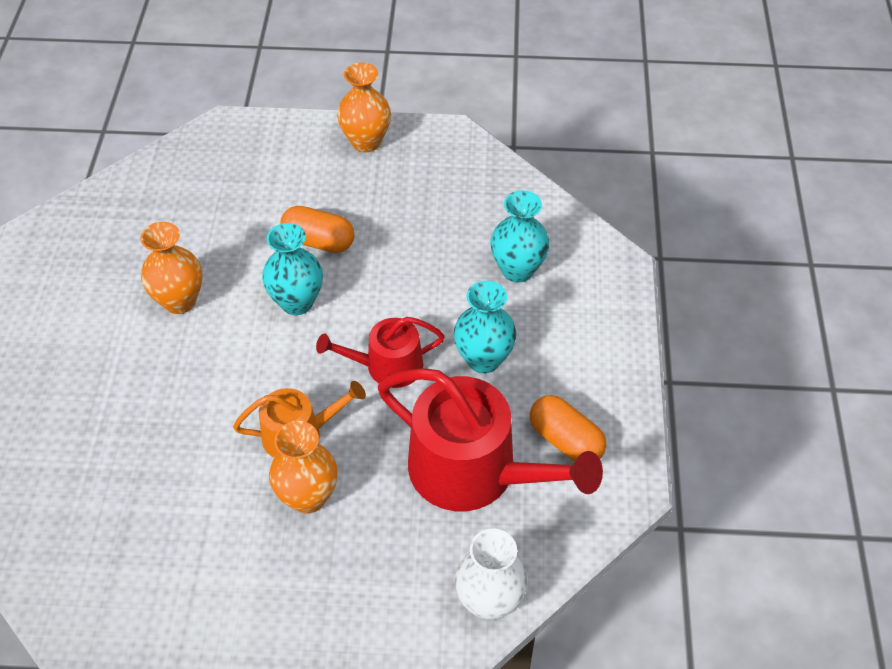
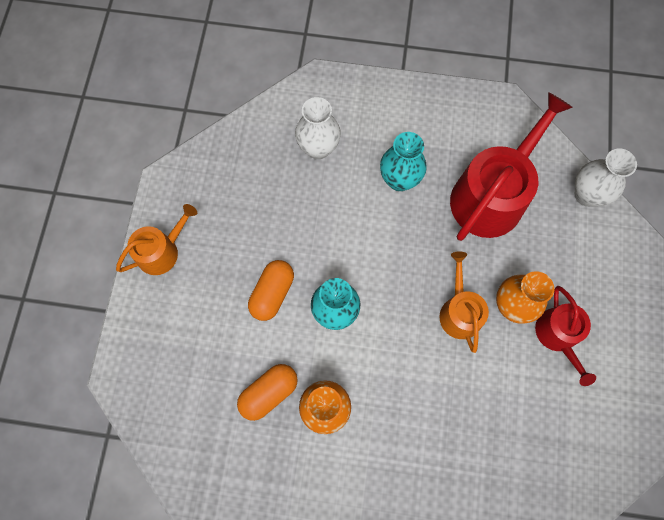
camera: 85 degrees left, 20 degrees up
(366, 142) = (162, 251): orange vase -> orange watering can
(387, 366) = (401, 247): red watering can -> red watering can (558, 336)
(517, 270) = (318, 148): turquoise vase -> white vase
(565, 440) = (469, 136): orange capsule -> orange capsule (269, 393)

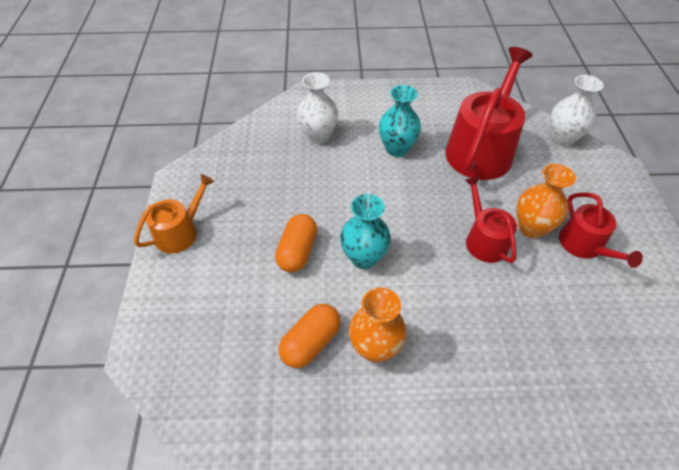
camera: 10 degrees left, 20 degrees down
(459, 311) = (484, 239): orange watering can -> red watering can

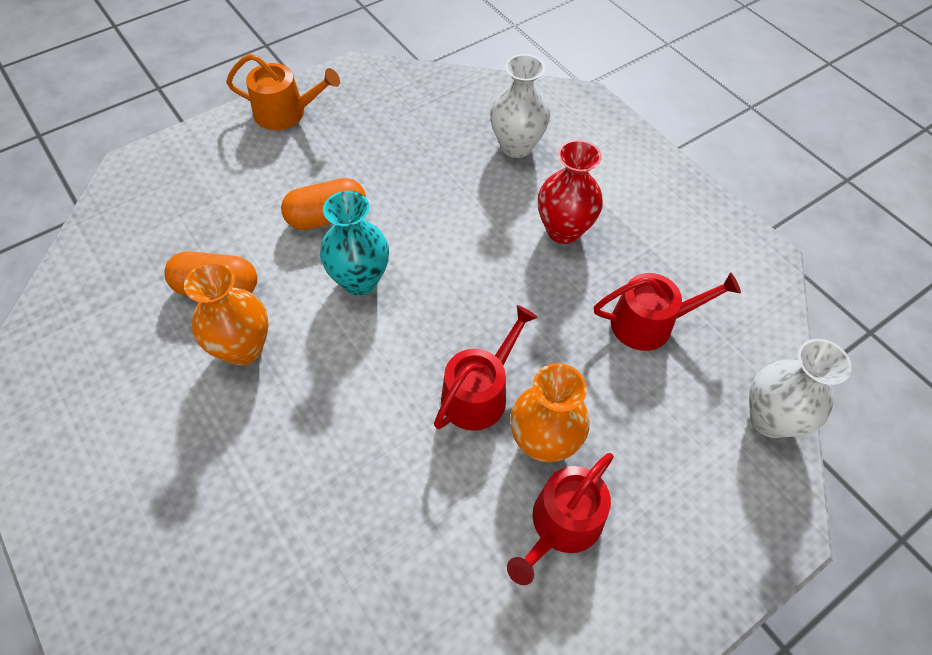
camera: 55 degrees right, 5 degrees up
(396, 149) = (563, 230): turquoise vase -> red vase
(482, 148) = (650, 323): red watering can -> red watering can, size x0.56

